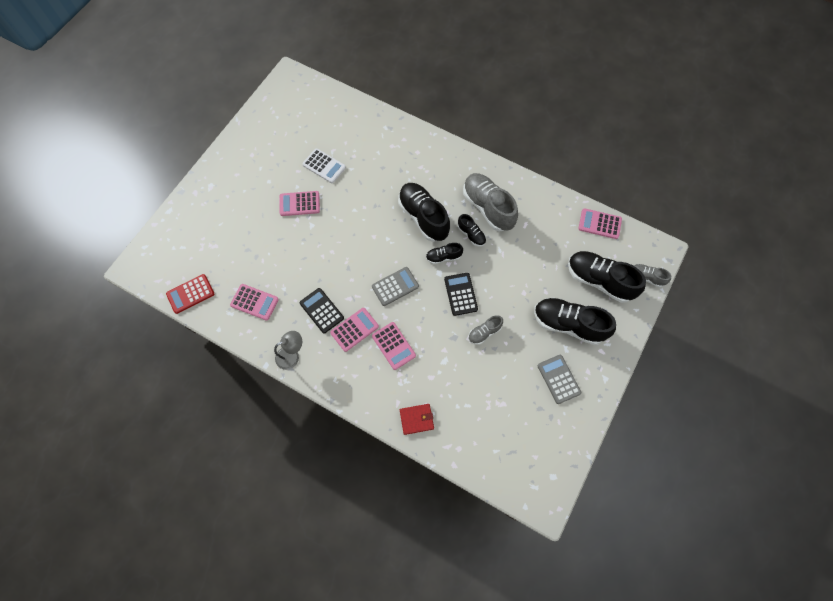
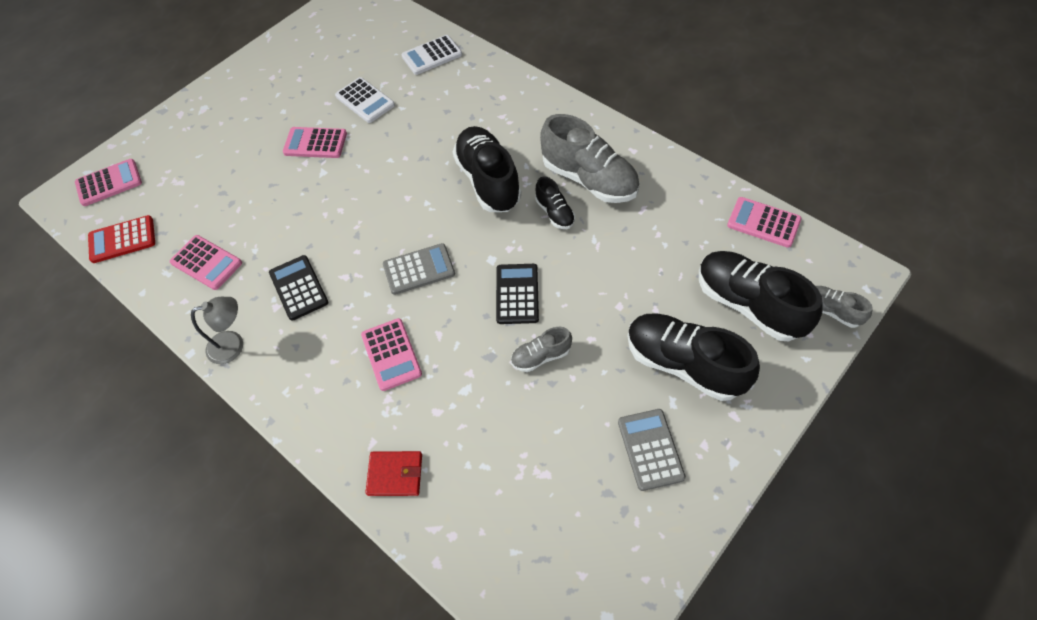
camera: 15 degrees right, 10 degrees down
(354, 329) = (339, 322): pink calculator -> pink calculator (109, 183)
(360, 124) = (432, 55): none -> white calculator
(443, 257) = (504, 238): black shoe -> none
(488, 207) = (589, 179): grey shoe -> grey shoe turned 150 degrees clockwise

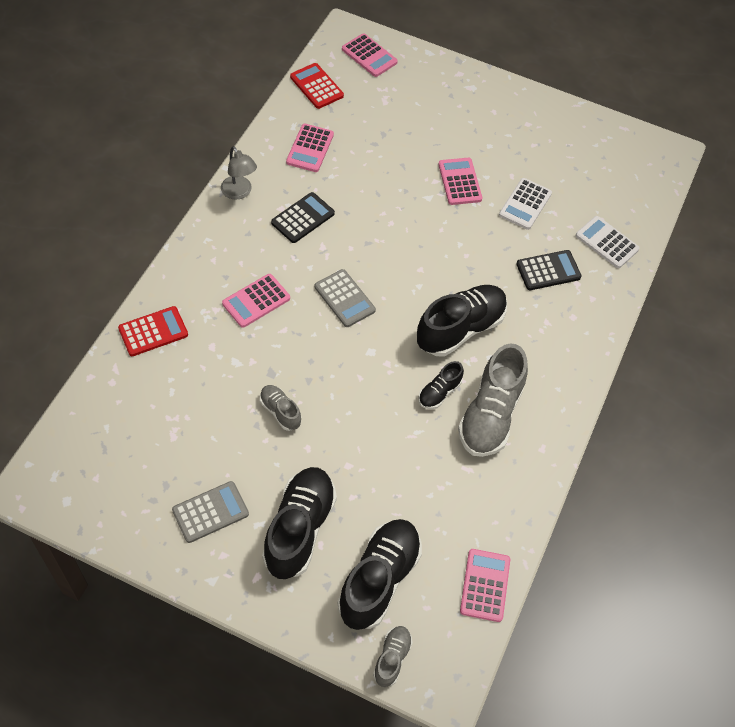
camera: 65 degrees right, 0 degrees up
(395, 474) = (153, 332): red wallet -> red calculator
(517, 294) = (339, 380): black calculator -> black calculator (548, 271)

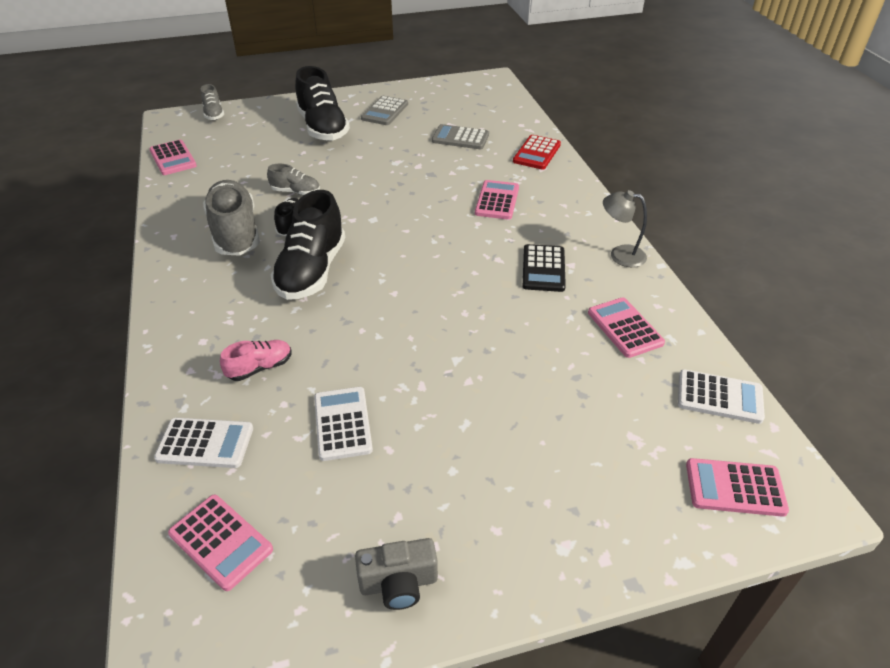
camera: 145 degrees right, 15 degrees down
(280, 411) = (399, 161): grey shoe -> grey shoe (296, 192)
(316, 86) = (719, 397): red calculator -> white calculator
(344, 299) = (434, 237): grey calculator -> grey calculator (460, 138)
(379, 579) = (250, 133): black shoe -> none
(460, 182) = (441, 398): pink calculator -> pink calculator (221, 542)
(548, 271) = (260, 368): black calculator -> pink shoe
(554, 121) = (398, 583): none -> grey camera

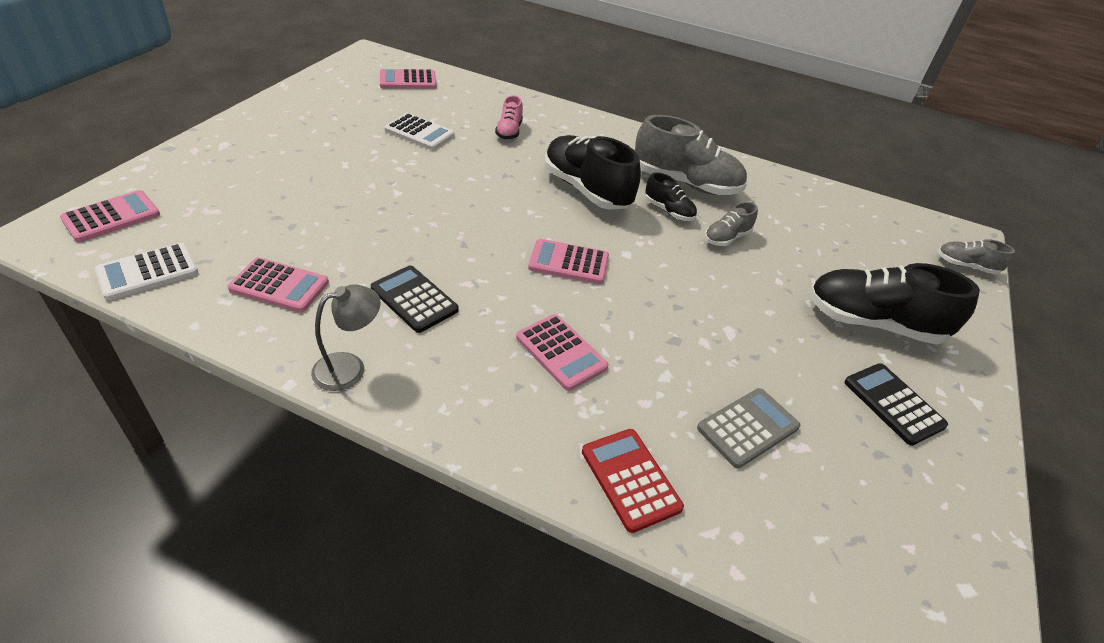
camera: 125 degrees right, 0 degrees up
(173, 158) = (862, 206): pink calculator -> pink calculator (568, 262)
(205, 443) = (475, 98): white calculator -> none
(384, 111) = (893, 404): grey calculator -> black calculator
(398, 583) = (304, 101): grey camera -> none

